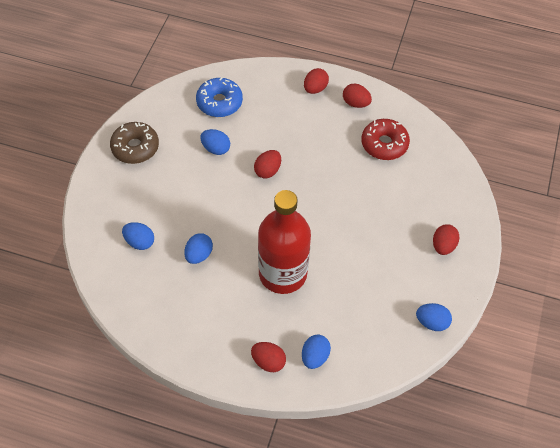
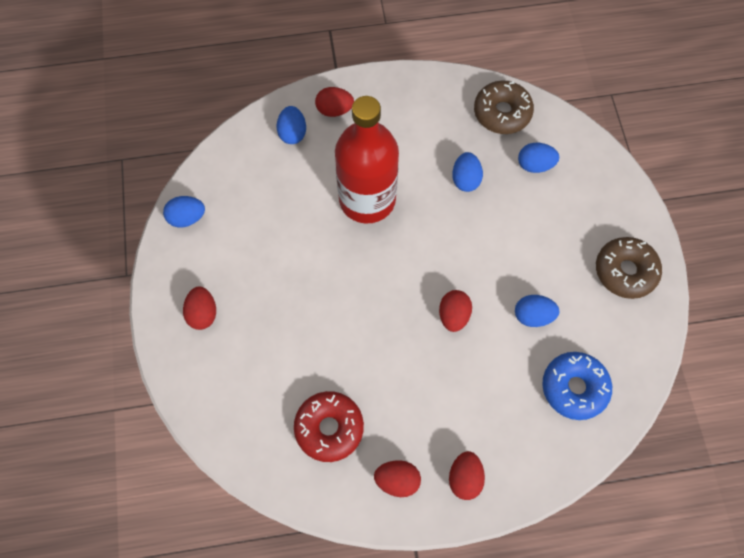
camera: 155 degrees right, 10 degrees up
(133, 294) = (502, 113): none -> brown donut

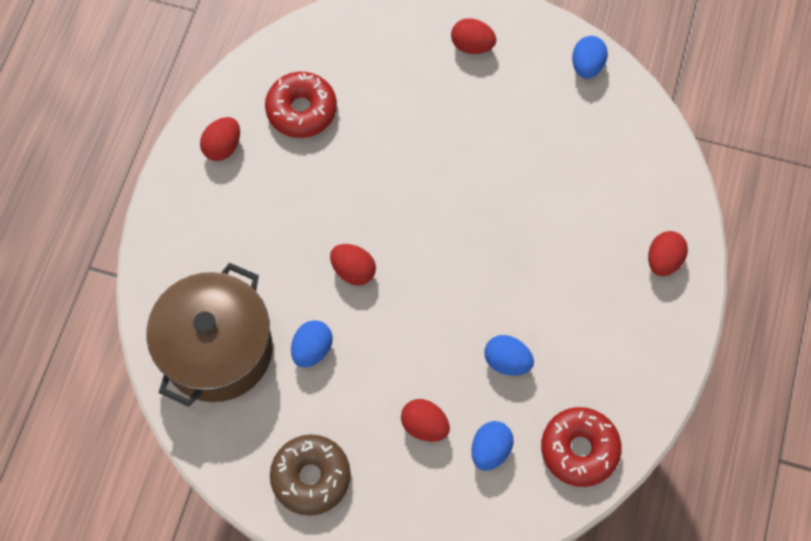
camera: 115 degrees right, 0 degrees up
(292, 133) = (650, 204): blue egg -> none
(367, 199) = (529, 245): red bottle -> none
(464, 478) = (192, 205): red egg -> red egg (424, 425)
(502, 113) = (579, 449): brown donut -> red donut
(574, 388) = (217, 349): blue donut -> brown pot

